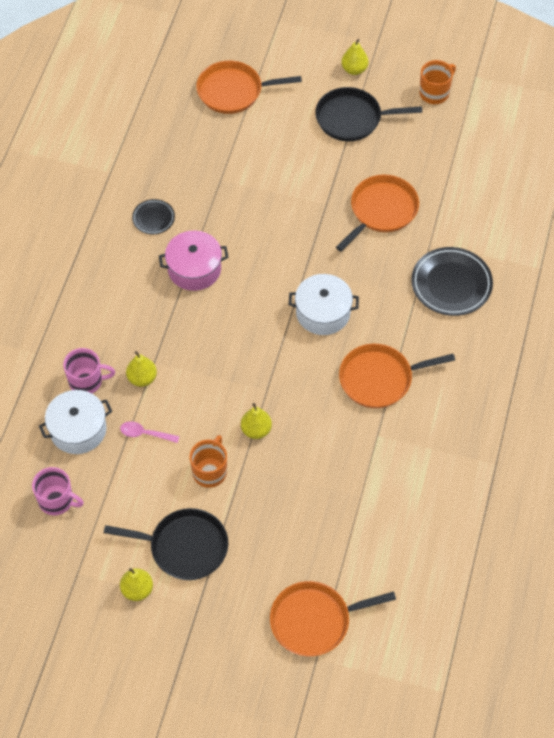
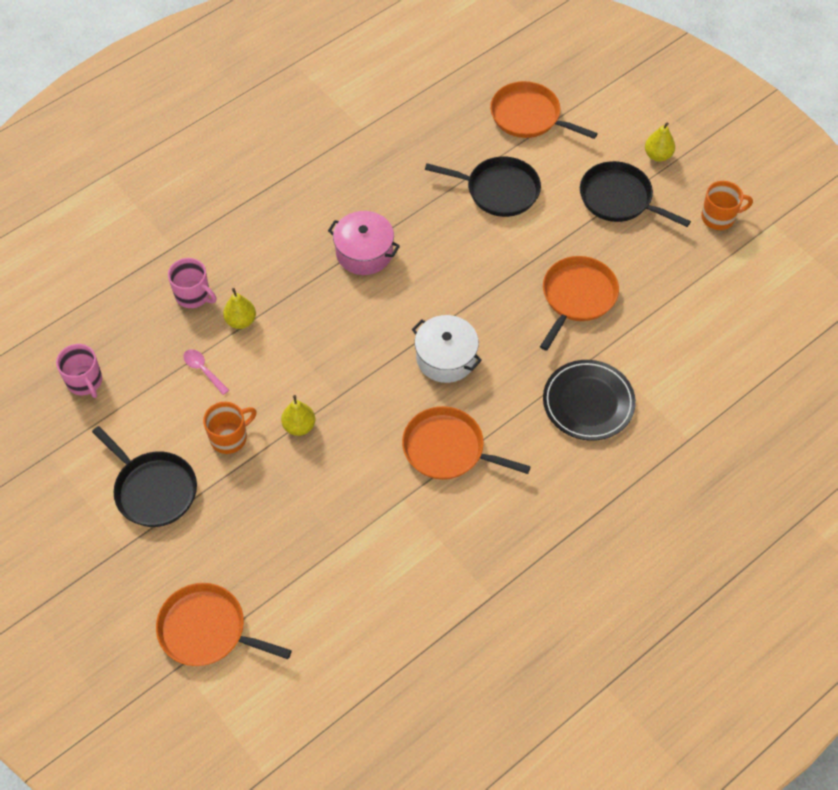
camera: 35 degrees right, 0 degrees up
(78, 429) = (152, 332): white pot -> none
(137, 590) = (84, 501): yellow pear -> none
(153, 218) = (366, 188): black plate -> none
(258, 162) = (498, 190): none -> black pan
(381, 211) = (577, 297): orange pan -> orange pan turned 45 degrees counterclockwise

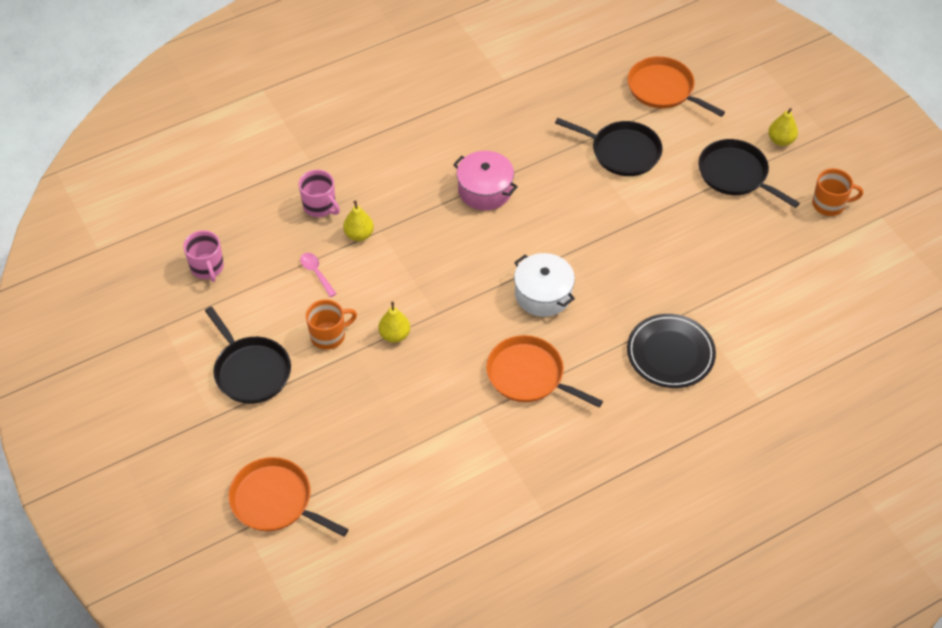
camera: 10 degrees right, 5 degrees down
(577, 297) = (678, 257): orange pan -> none

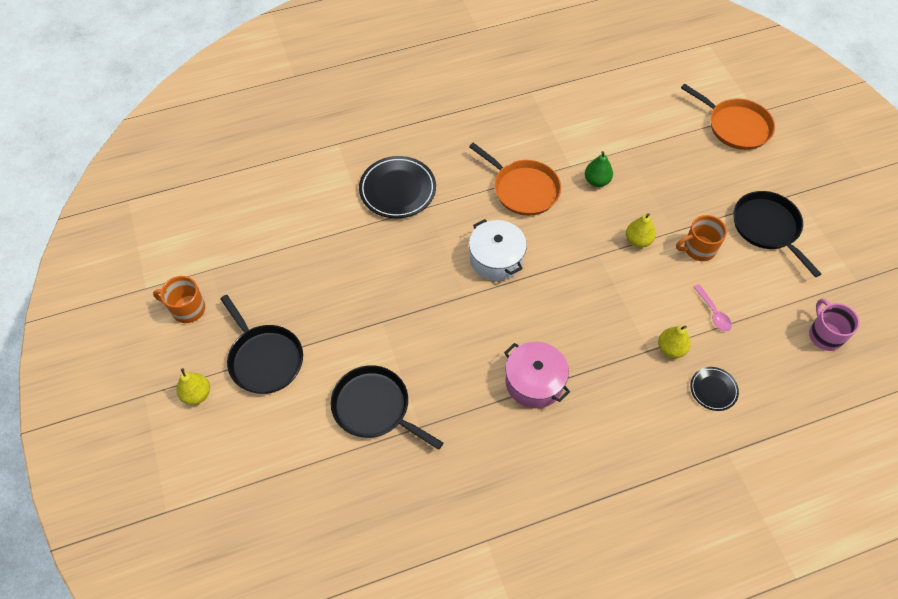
camera: 170 degrees left, 5 degrees up
(320, 206) = (713, 390): pink mug -> black plate
(445, 398) = (596, 181): none -> green pear
(663, 89) = (297, 491): orange pan -> none

